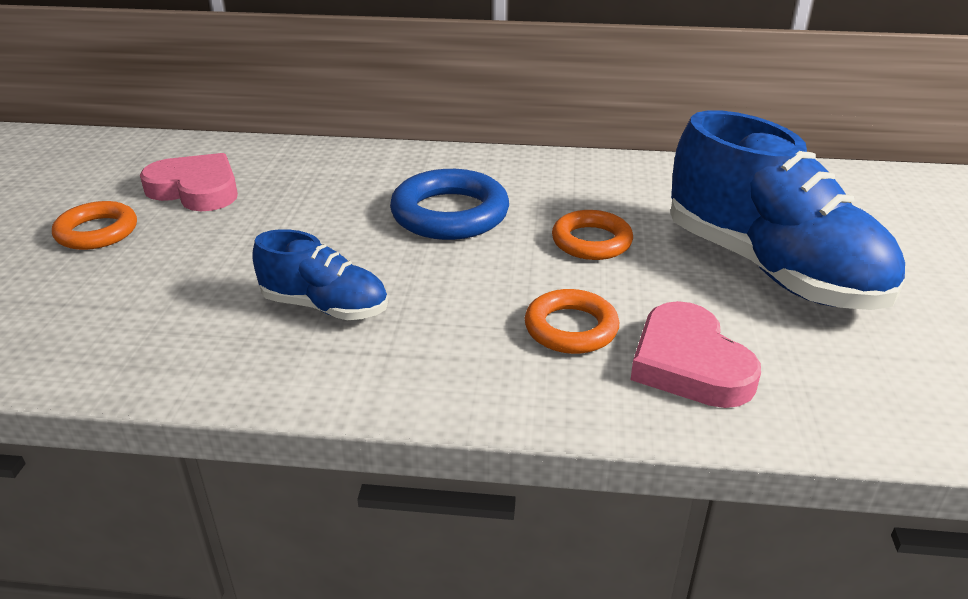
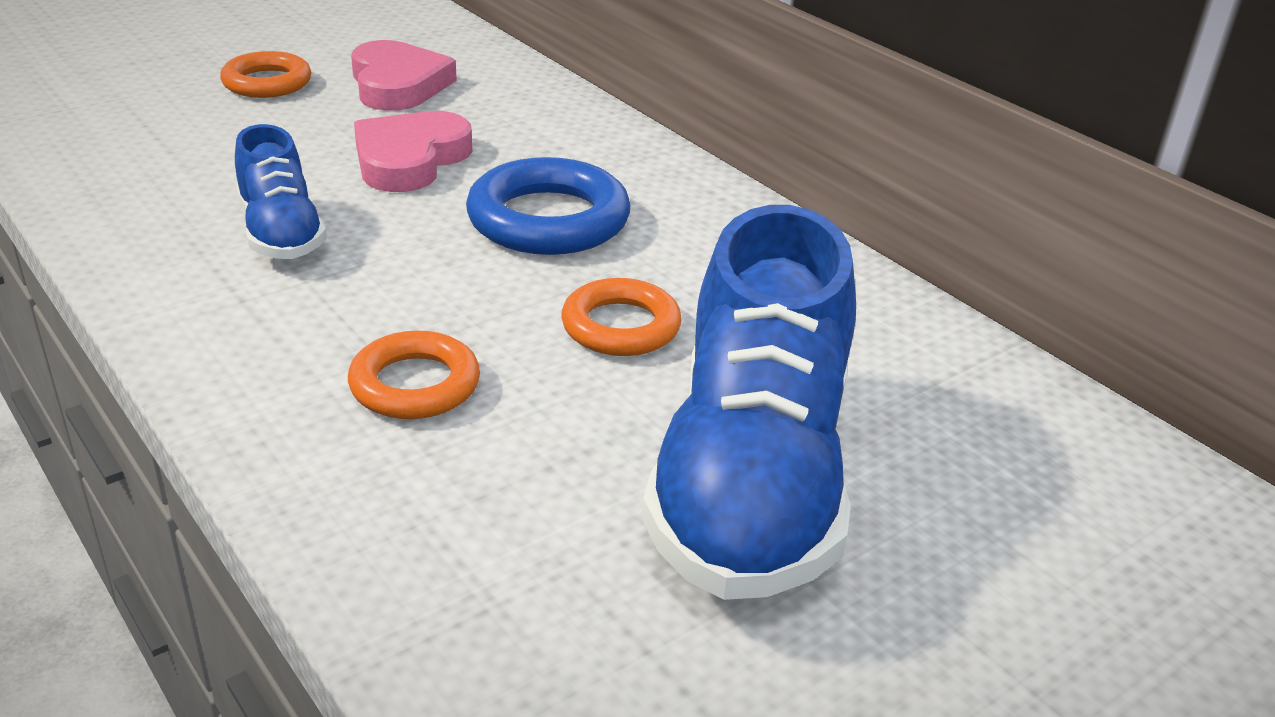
camera: 45 degrees right, 0 degrees up
(689, 364) = (439, 493): pink heart -> pink heart (410, 159)

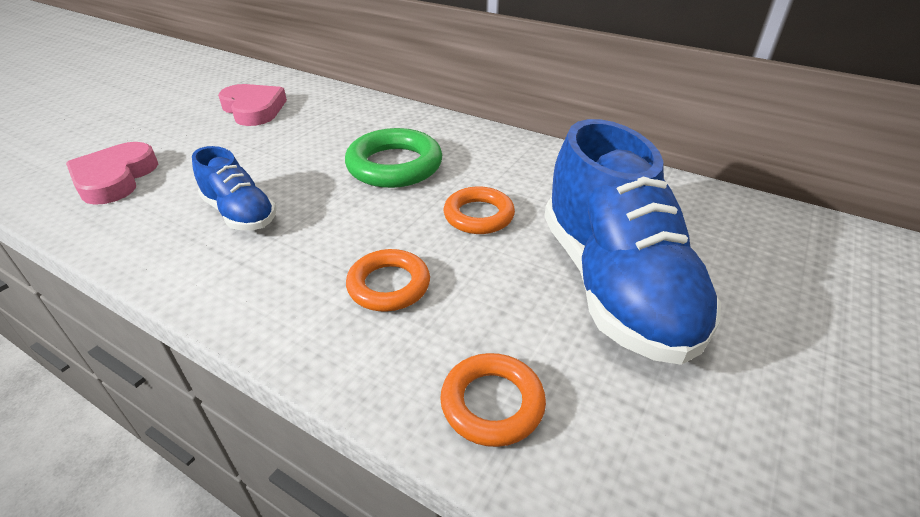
camera: 20 degrees left, 5 degrees up
(267, 83) = (170, 124): orange ring -> orange ring (492, 403)
(410, 159) = (290, 150): pink heart -> pink heart (115, 178)
(548, 220) = (394, 165): blue ring -> green ring

